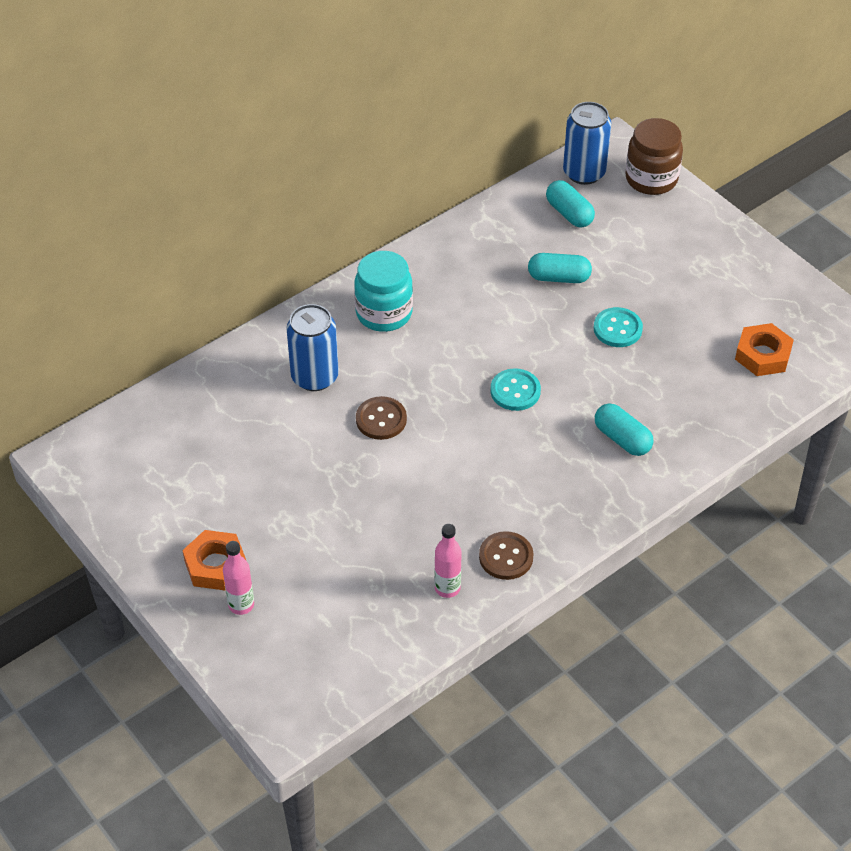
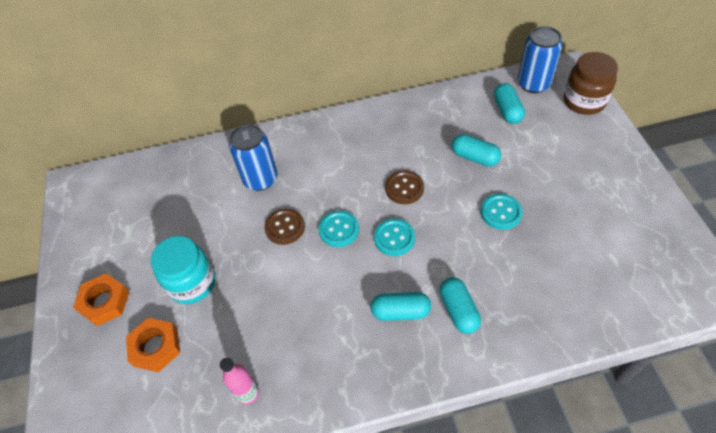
camera: 30 degrees right, 5 degrees up
(241, 605) = (99, 343): pink bottle -> none
(384, 313) = (334, 147): turquoise jar -> turquoise jar (192, 283)
(446, 402) = (339, 230): none -> turquoise button
(506, 557) = (309, 384): brown button -> brown button (404, 188)
(563, 460) = (400, 311): none -> turquoise capsule
(762, 355) = (616, 275): orange nut -> orange nut (156, 347)

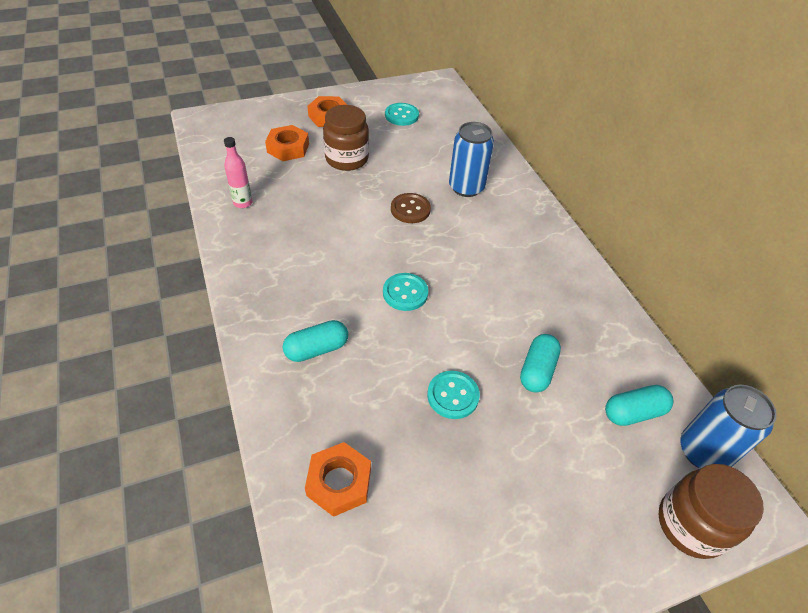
camera: 75 degrees right, 5 degrees down
(192, 283) = (347, 159): turquoise jar -> brown jar
(339, 230) = (411, 248): turquoise button -> turquoise button (401, 115)
(400, 311) = (316, 300): turquoise capsule -> none
(404, 188) = (474, 300): brown button -> none
(584, 293) = (339, 482): none -> orange nut

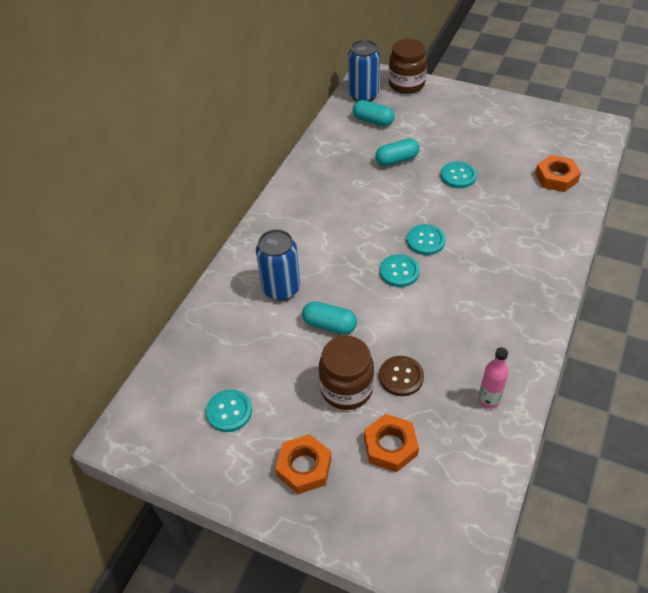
camera: 130 degrees left, 0 degrees up
(316, 349) = (518, 242): turquoise capsule -> turquoise capsule (329, 325)
(397, 251) = (399, 271): none -> turquoise button
(410, 209) = (350, 298): brown button -> brown button (401, 377)

